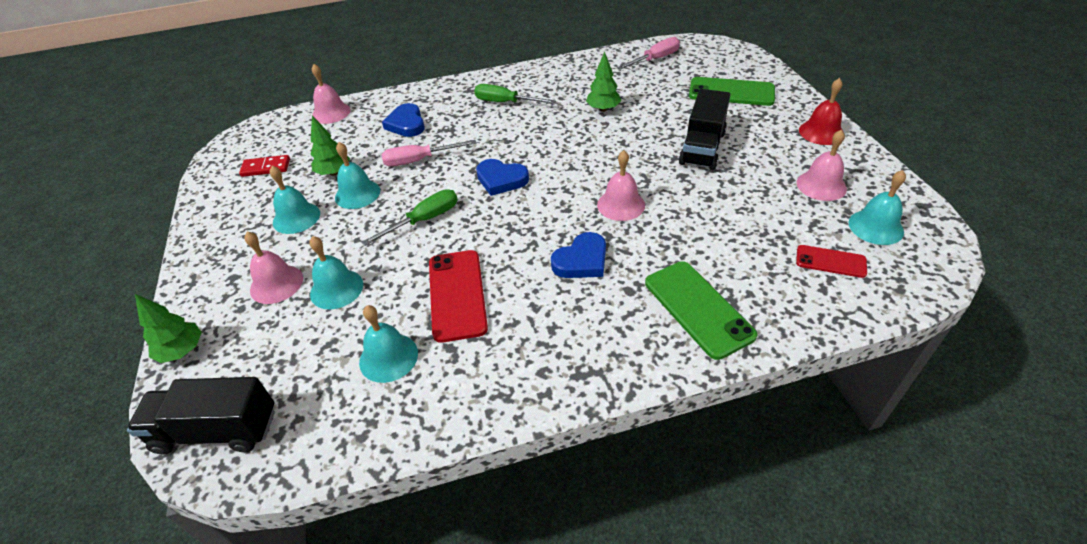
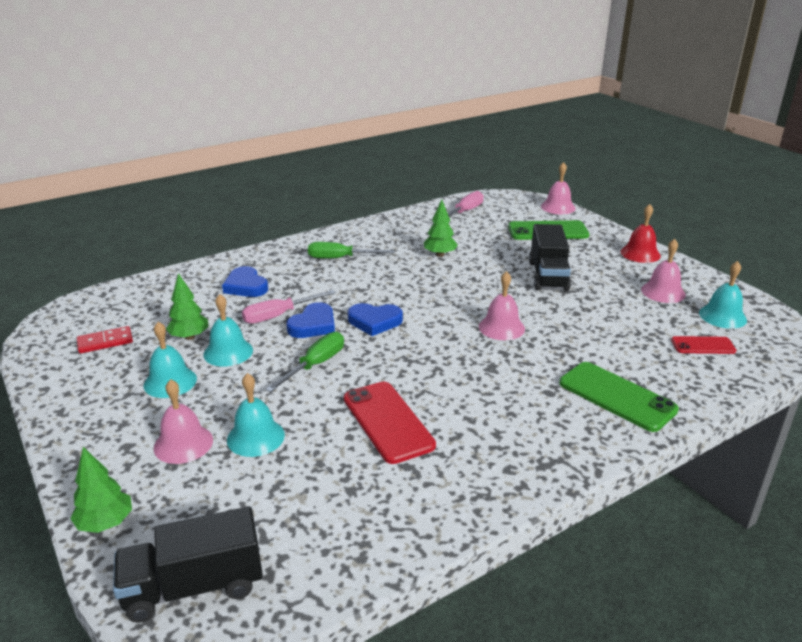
camera: 20 degrees left, 15 degrees down
(331, 113) = (153, 285): pink bell -> pink bell (558, 207)
(388, 357) = (348, 485): turquoise bell -> none
(581, 260) = (492, 376): blue heart -> blue heart (313, 325)

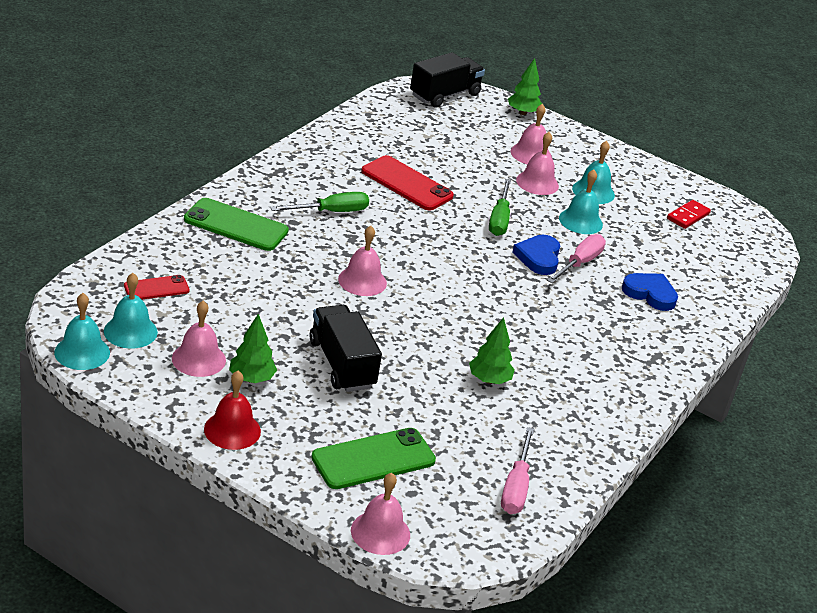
camera: 150 degrees right, 5 degrees up
(189, 337) = (629, 230): green tree -> green tree (251, 379)
(223, 402) = (537, 183): none -> pink bell
(255, 437) = (489, 163): turquoise bell -> turquoise bell (82, 352)
(340, 258) = (597, 352): green screwdriver -> green screwdriver (331, 212)
(374, 322) = (486, 269): blue heart -> none

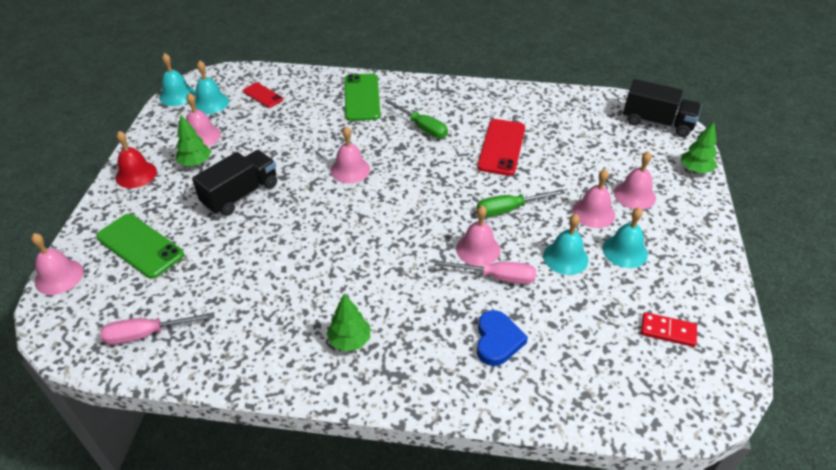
camera: 70 degrees right, 10 degrees up
(489, 380) = (277, 274): green tree -> green tree (350, 341)
(538, 257) = (478, 249): blue heart -> pink bell

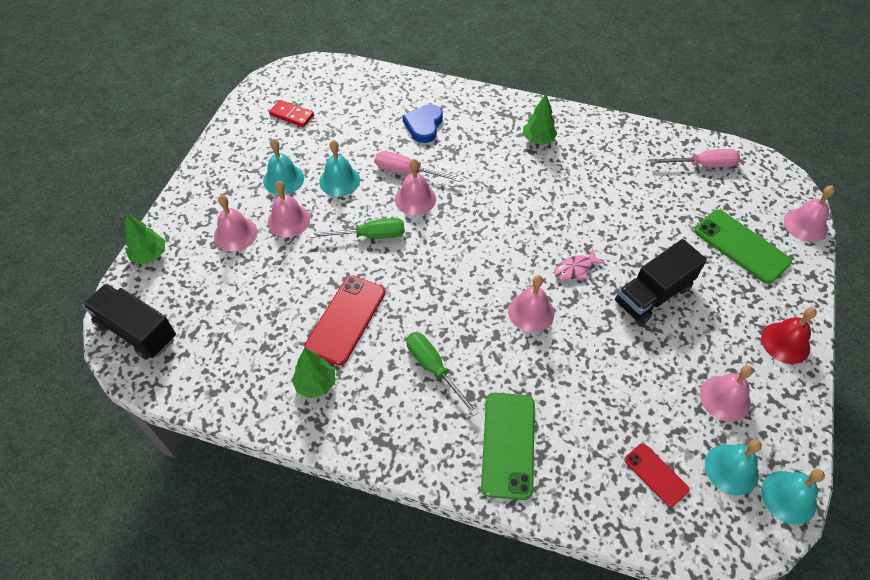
camera: 170 degrees left, 10 degrees up
(195, 163) = (718, 350): green tree -> green tree (316, 384)
(310, 206) = (575, 269): none -> pink fish

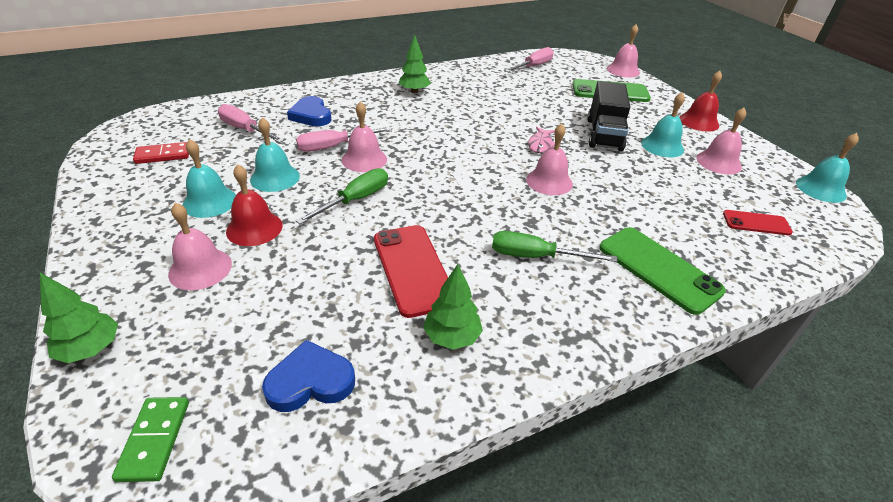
camera: 45 degrees left, 15 degrees down
(137, 331) = (155, 440): black truck -> green domino
(222, 352) = (310, 381): none -> blue heart
(288, 220) = (254, 228): pink bell -> red bell
(363, 116) = (245, 130): none -> pink screwdriver
(731, 469) = (779, 194): turquoise bell -> turquoise bell (662, 146)

